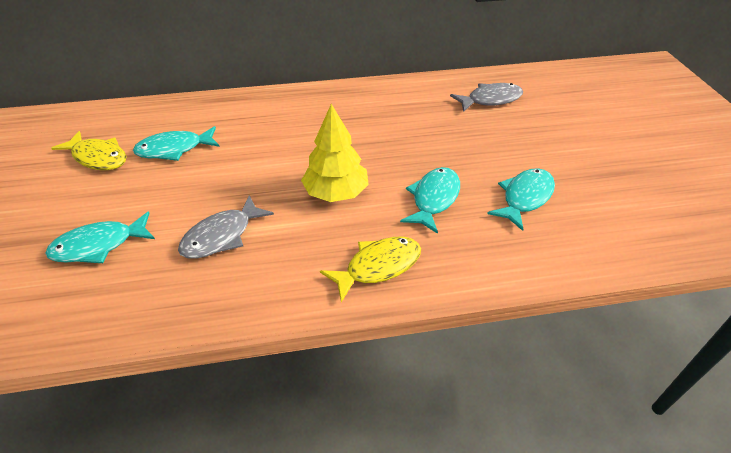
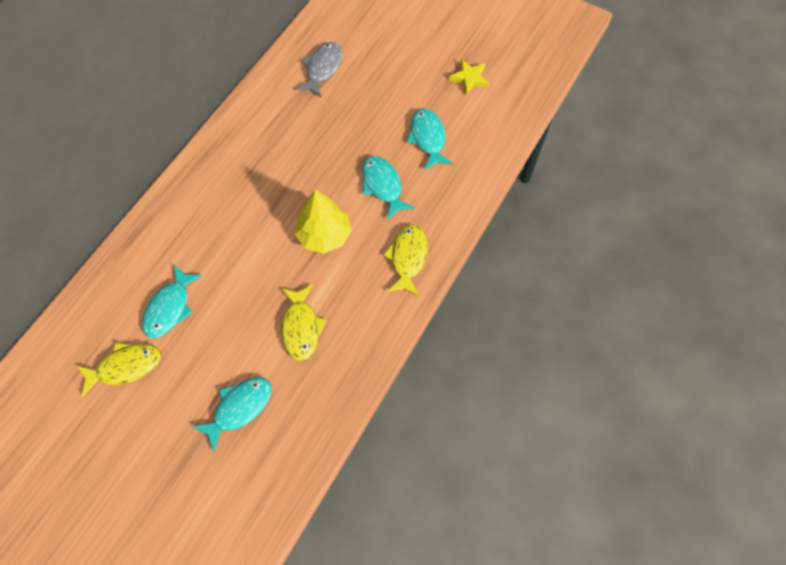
camera: 50 degrees left, 20 degrees up
(99, 245) = (239, 408): turquoise fish -> turquoise fish turned 150 degrees counterclockwise
(222, 236) = (301, 327): grey fish -> yellow fish
(629, 186) = (469, 78): none -> yellow star

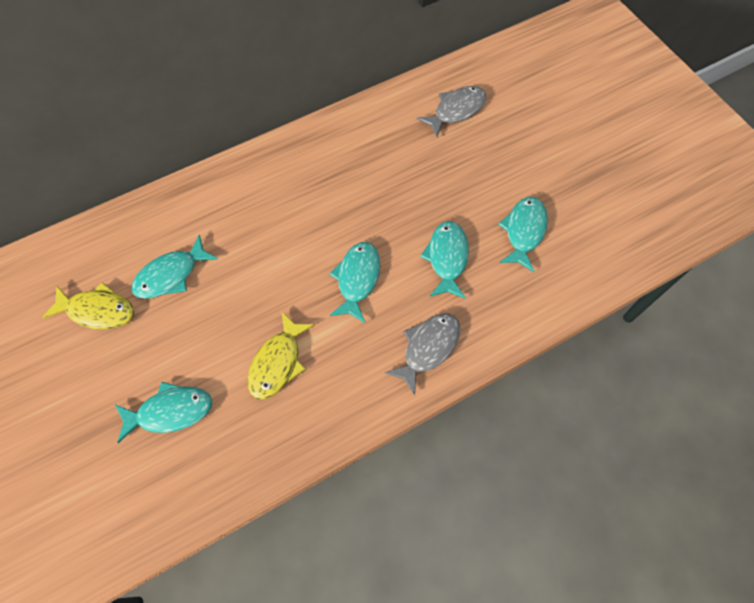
camera: 30 degrees right, 0 degrees up
(324, 235) = (357, 279): yellow tree -> turquoise fish
(408, 258) = (428, 348): yellow fish -> grey fish
(469, 78) = (606, 189): yellow star -> none

